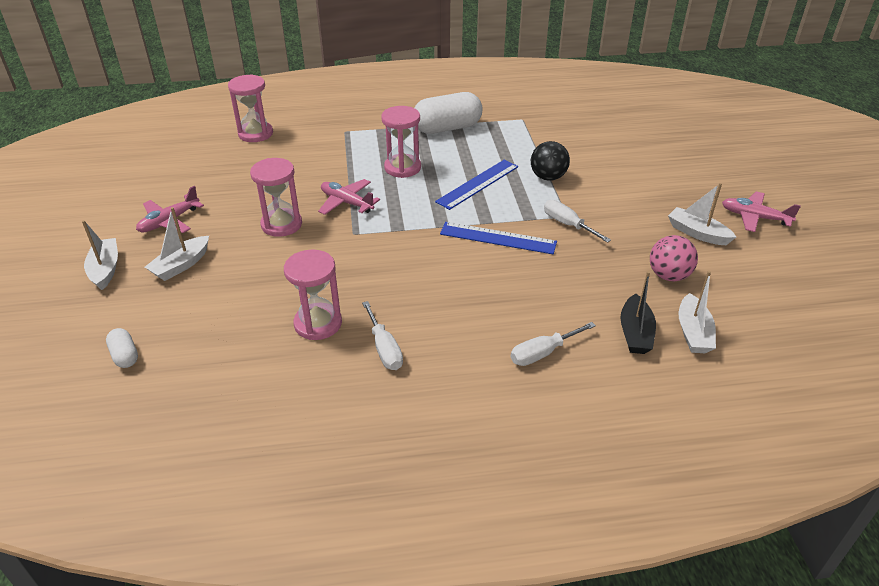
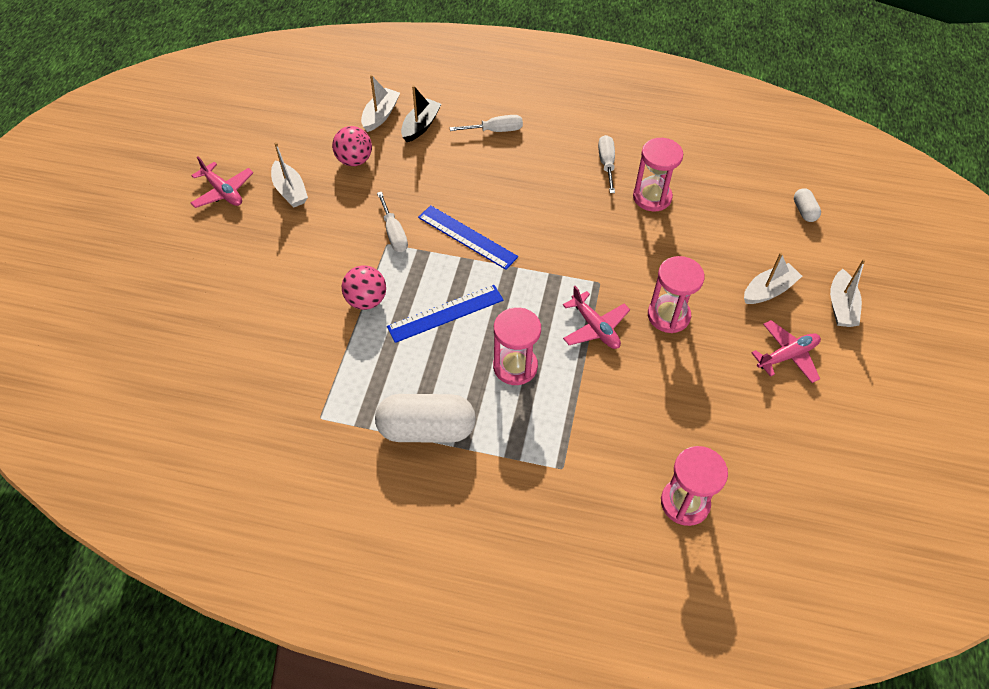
camera: 160 degrees left, 15 degrees up
(548, 177) = (366, 300): black ball -> pink ball

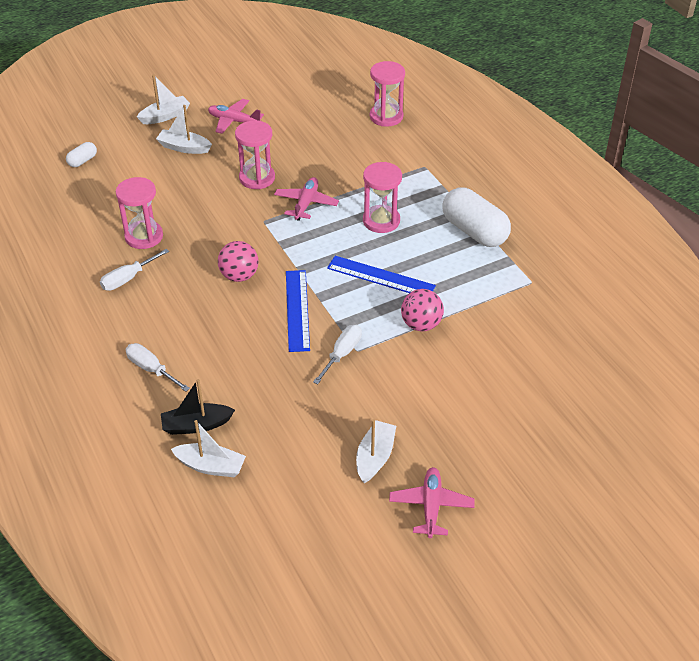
camera: 130 degrees left, 10 degrees down
(354, 160) = (290, 440): pink ball -> pink ball (239, 276)
(380, 115) = (211, 466): white boat -> white boat turned 150 degrees counterclockwise

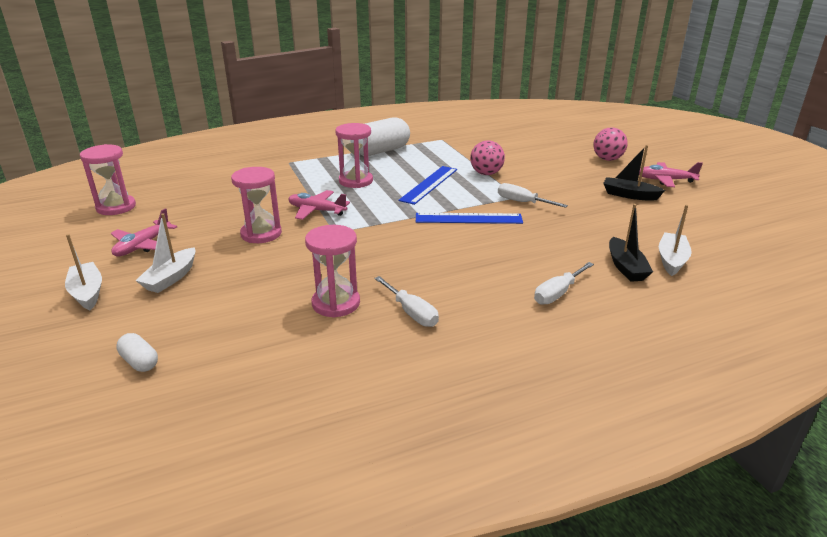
camera: 85 degrees left, 15 degrees down
(239, 276) = (417, 245): pink ball -> pink ball (607, 159)
(375, 457) = (629, 195): white boat -> black boat
(386, 116) = (203, 172): pink hourglass -> pink hourglass (116, 207)

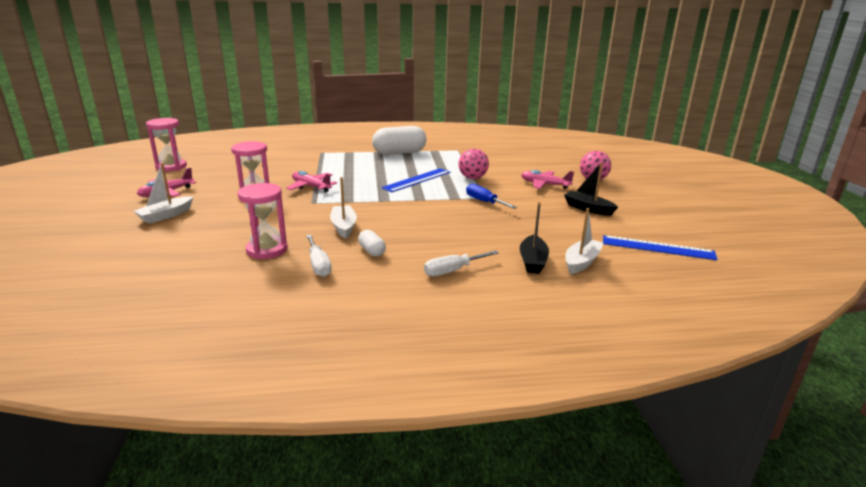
camera: 15 degrees right, 5 degrees down
(87, 292) = (103, 216): white boat -> white boat (343, 227)
(140, 362) = (96, 264): white capsule -> white capsule (372, 251)
(356, 181) = (360, 171): pink hourglass -> none
(468, 218) = (427, 207): blue ruler -> blue ruler (658, 247)
(522, 202) = (484, 202): white screwdriver -> blue screwdriver
(665, 180) = (634, 202): pink plane -> pink plane (544, 185)

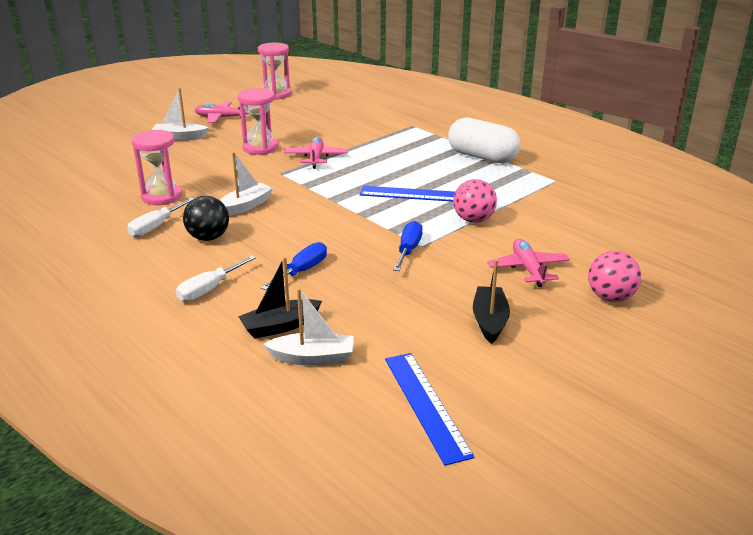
camera: 55 degrees right, 5 degrees up
(372, 251) = (208, 237): white capsule -> black ball
(453, 271) = (209, 289): white screwdriver -> white screwdriver turned 75 degrees counterclockwise
(469, 235) = (302, 271): none -> blue screwdriver

